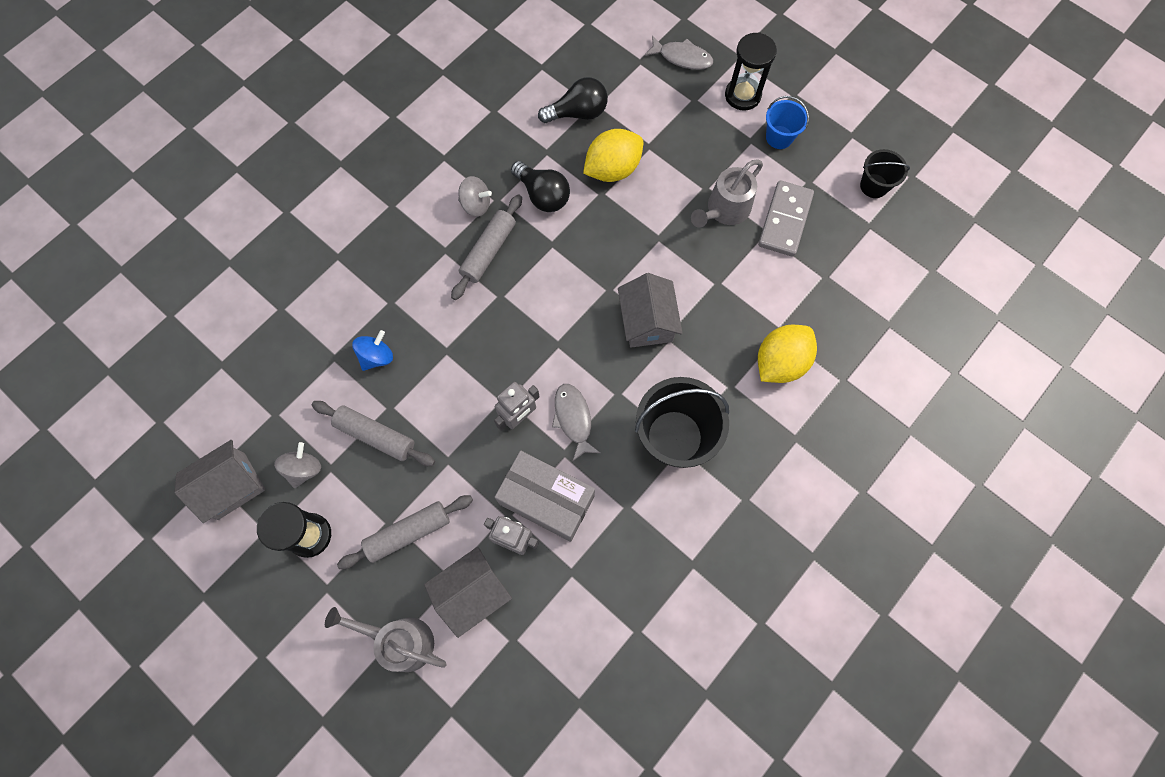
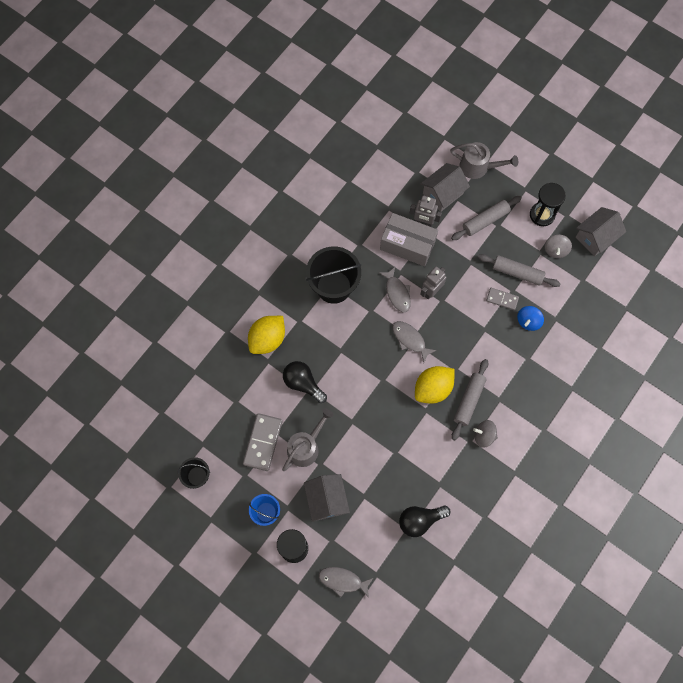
camera: 175 degrees right, 0 degrees up
(409, 394) = (502, 299): none -> grey domino
(543, 195) = (437, 447): black light bulb -> black light bulb (303, 383)
(562, 344) = (410, 340): none -> grey fish
(612, 169) = (389, 473): yellow lemon -> yellow lemon (433, 389)
(647, 322) = (355, 359): grey house -> grey house (326, 500)

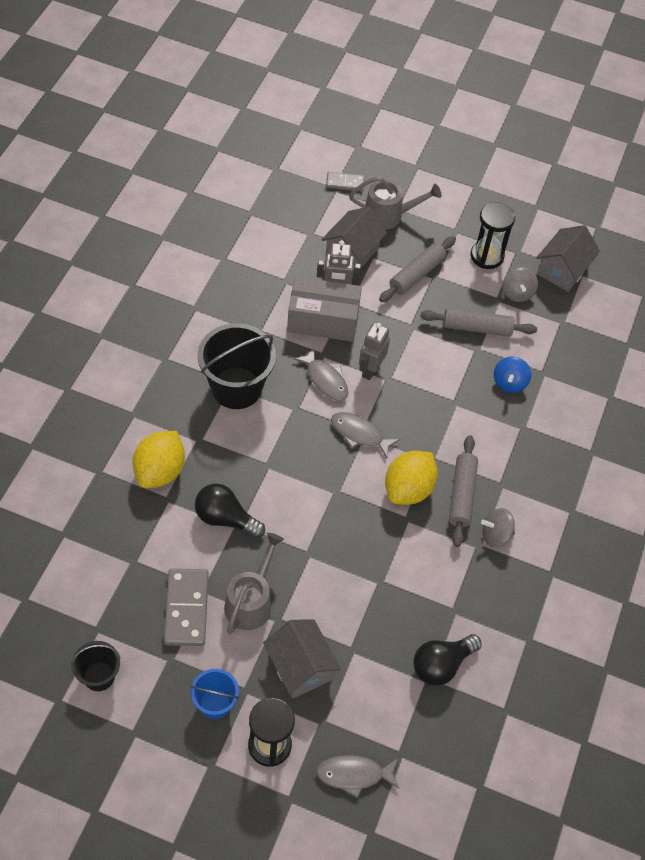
camera: 20 degrees left, 15 degrees down
(502, 299) = (467, 362): grey domino -> grey domino (345, 183)

